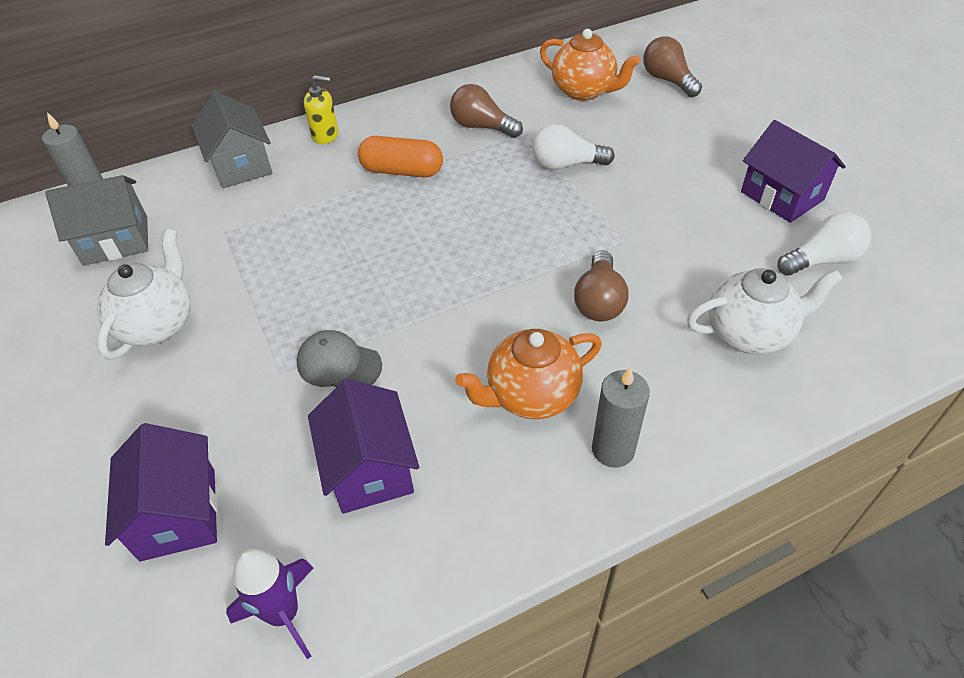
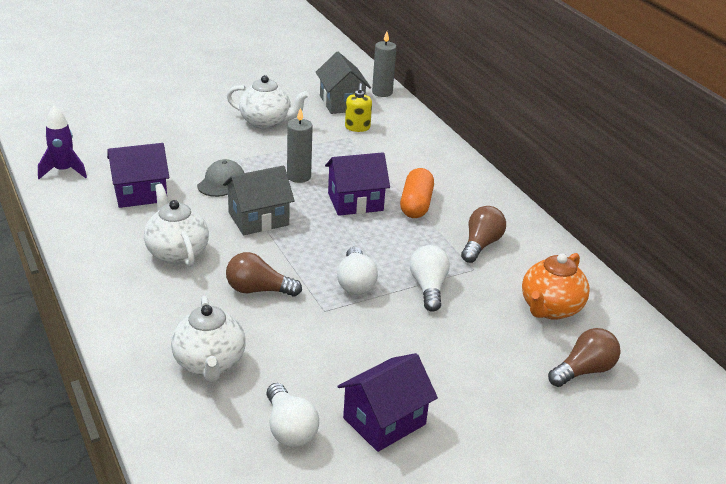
camera: 85 degrees right, 15 degrees down
(178, 514) = (132, 139): purple house -> purple house (355, 202)
(241, 165) = (420, 138): grey house -> grey house (258, 219)
(325, 135) = (460, 170): yellow soap dispenser -> yellow soap dispenser (357, 127)
(531, 395) = (177, 253): orange teapot -> white teapot
(568, 218) = (355, 283): none -> white light bulb
(613, 449) = (123, 282): grey candle -> grey candle (299, 176)

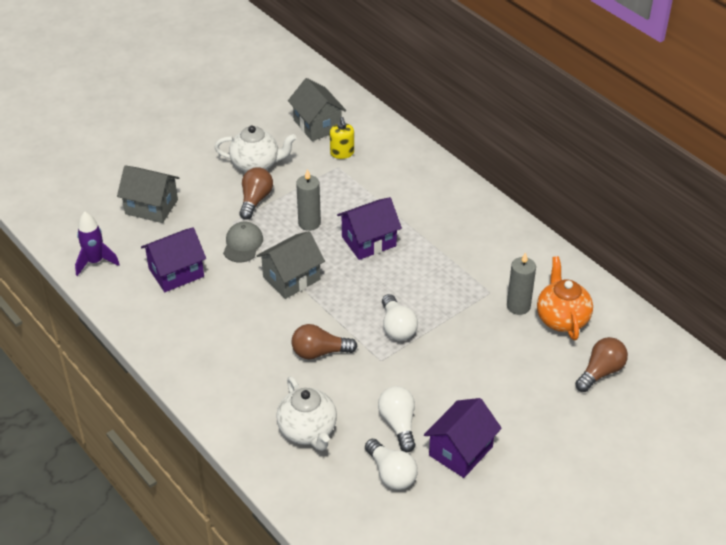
camera: 10 degrees left, 10 degrees up
(145, 138) = (151, 207): none -> grey house
(177, 253) = (236, 329): white teapot -> none
(382, 92) = (350, 103): grey candle -> grey candle (518, 306)
(416, 204) = (422, 233): orange capsule -> none
(428, 287) = (458, 319): white light bulb -> white light bulb (398, 424)
(480, 244) = (489, 265): brown light bulb -> brown light bulb (255, 200)
(550, 309) = (562, 319): orange teapot -> orange teapot turned 150 degrees clockwise

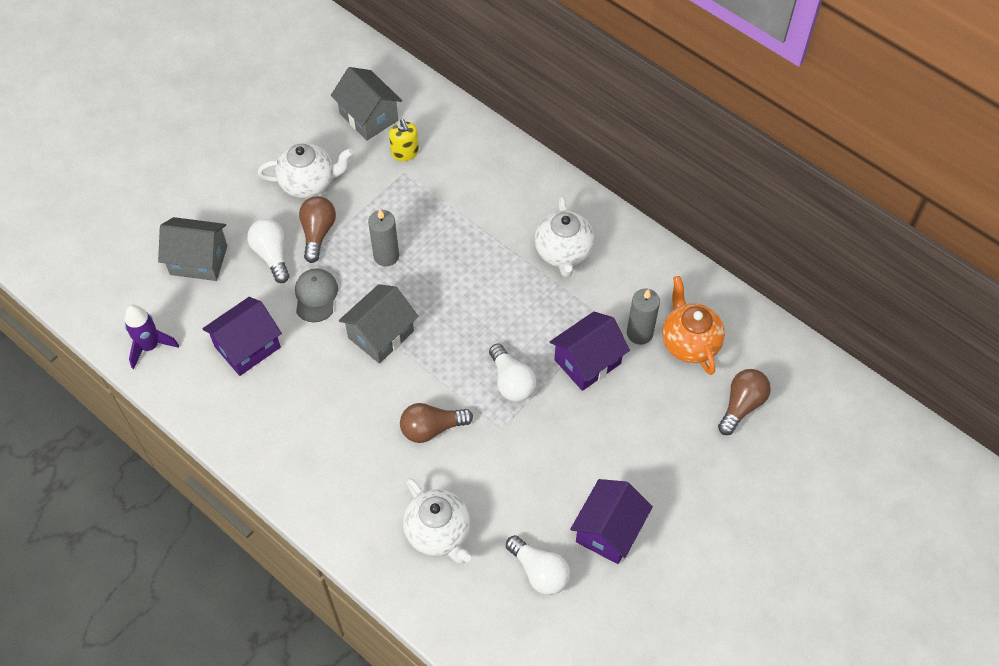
camera: 10 degrees left, 15 degrees up
(369, 241) = (458, 271): purple house -> purple house (587, 361)
(398, 424) = (535, 507): white light bulb -> white light bulb (272, 255)
(462, 239) = (563, 253): none -> white teapot

